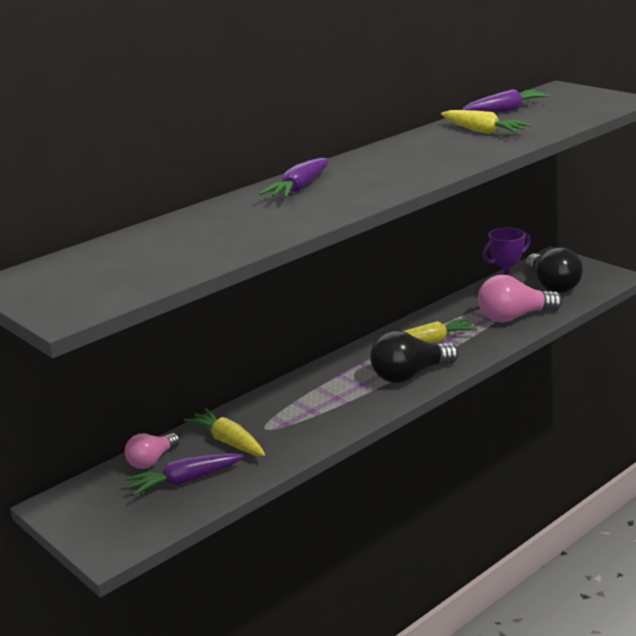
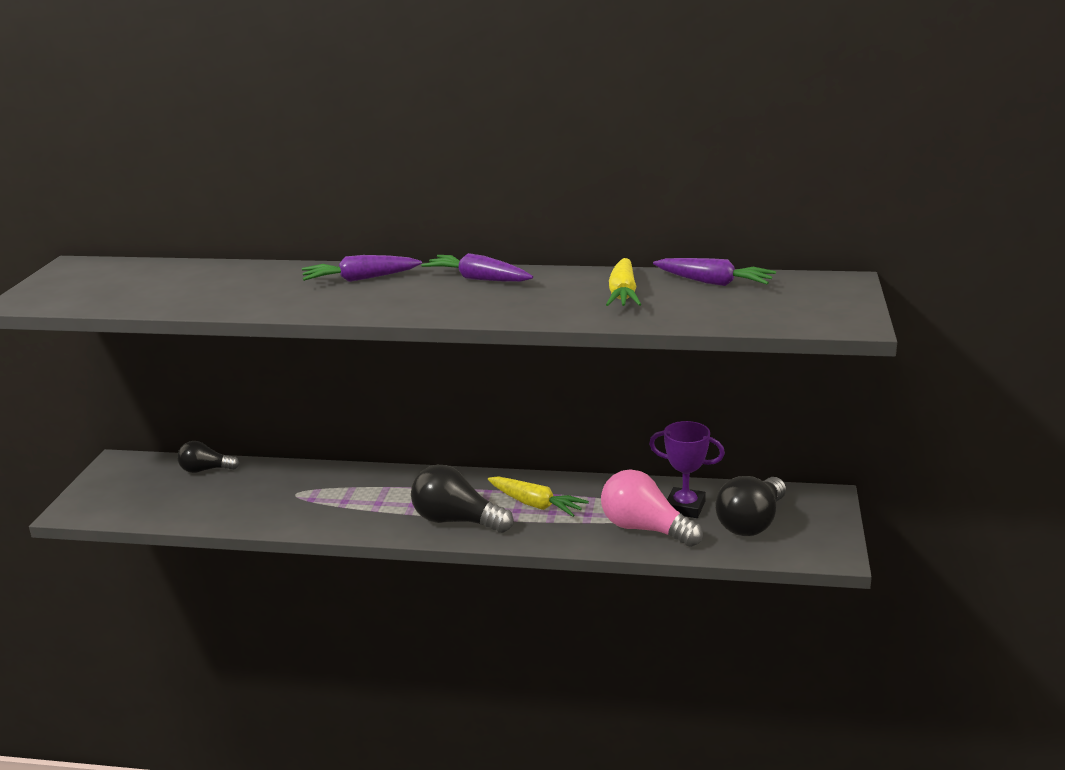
camera: 50 degrees right, 0 degrees up
(152, 460) = (205, 470): pink light bulb -> black light bulb
(185, 481) = (187, 496): purple carrot -> purple carrot (478, 279)
(229, 442) = (260, 487): yellow carrot -> none

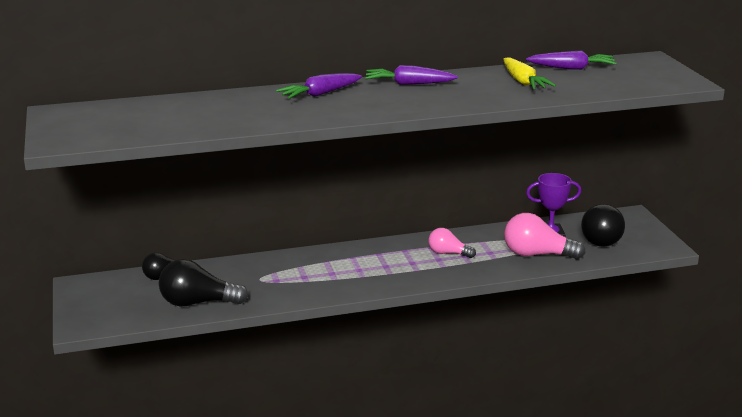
camera: 25 degrees left, 0 degrees up
(456, 521) = (403, 274): black light bulb -> black light bulb (197, 303)
(535, 504) = (448, 253): yellow carrot -> pink light bulb

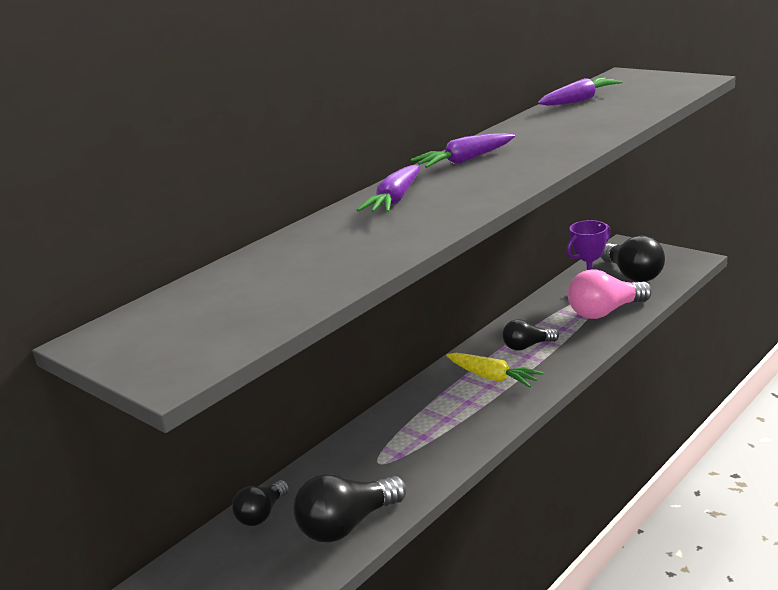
camera: 30 degrees left, 0 degrees up
(448, 253) = (527, 346): pink light bulb -> black light bulb
(523, 82) = (566, 123): yellow carrot -> yellow carrot (492, 377)

